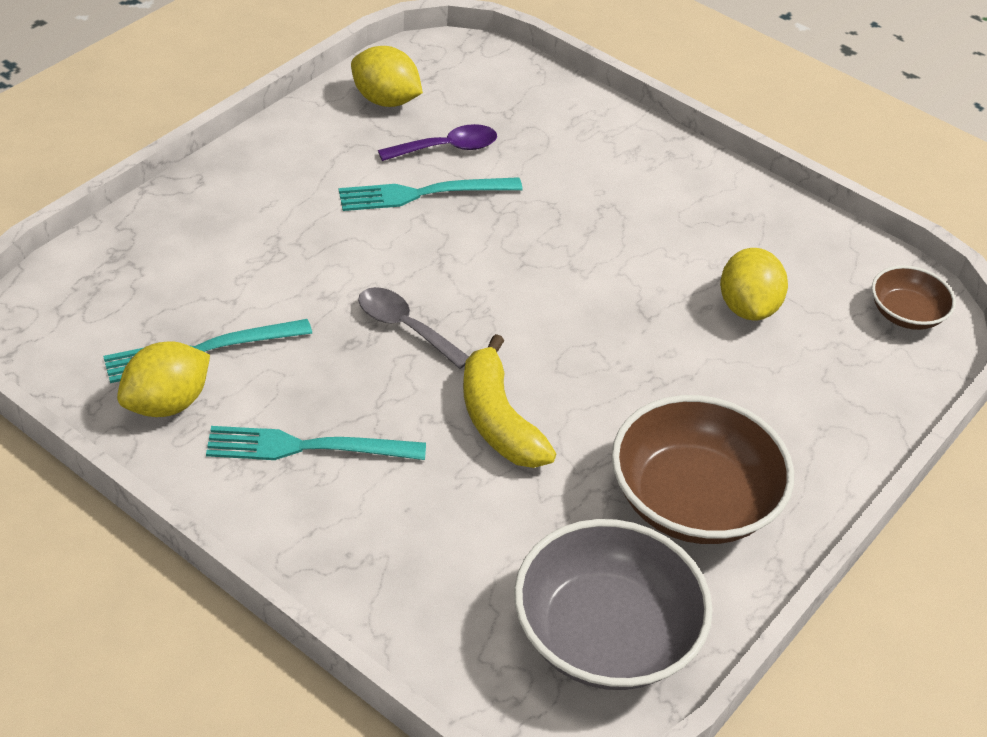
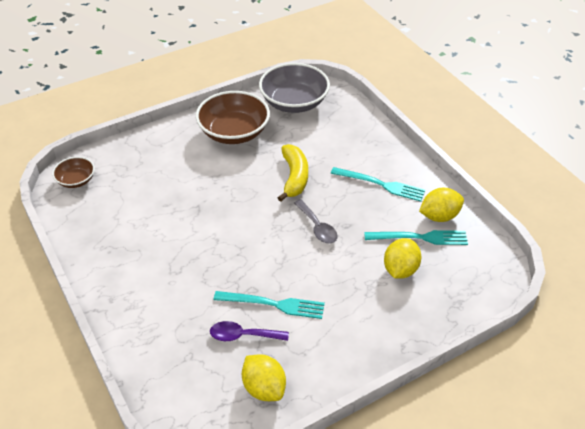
camera: 155 degrees left, 0 degrees up
(747, 307) = (147, 200): yellow lemon -> yellow lemon (400, 269)

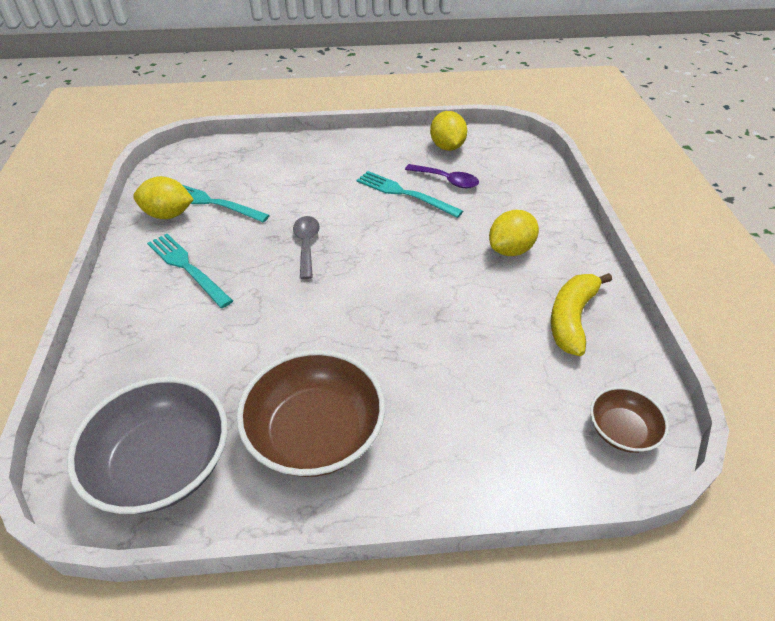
camera: 155 degrees left, 0 degrees up
(294, 177) = (283, 315): yellow banana -> yellow banana (571, 318)
(400, 269) = (262, 184): yellow lemon -> yellow lemon (510, 250)

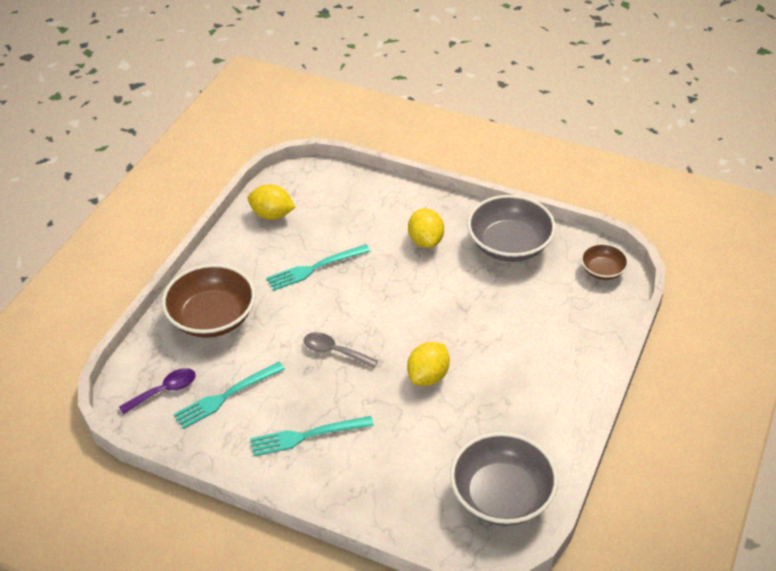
camera: 60 degrees left, 0 degrees up
(168, 215) = (220, 432): yellow lemon -> yellow lemon (428, 376)
(315, 433) = (523, 409): brown bowl -> brown bowl (212, 318)
(446, 180) = (318, 236): purple spoon -> purple spoon (164, 391)
(571, 318) = (509, 245): yellow banana -> grey bowl

